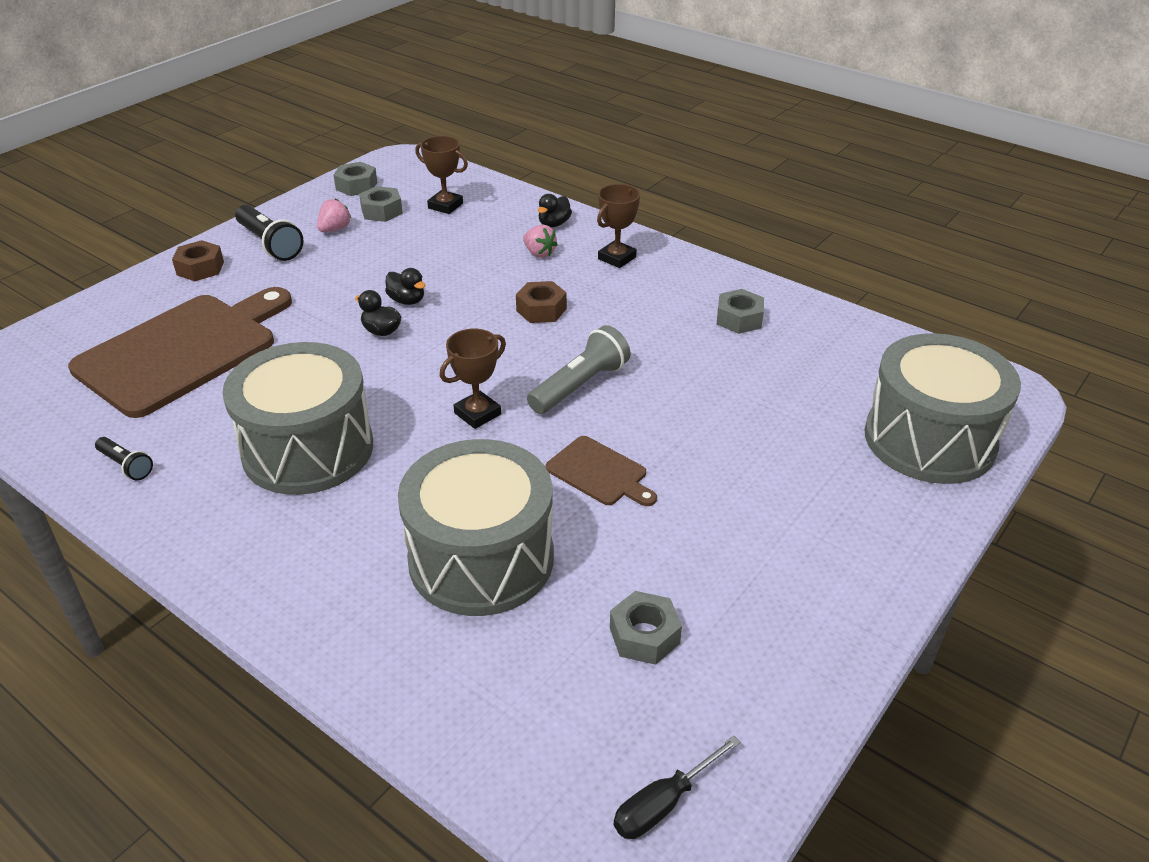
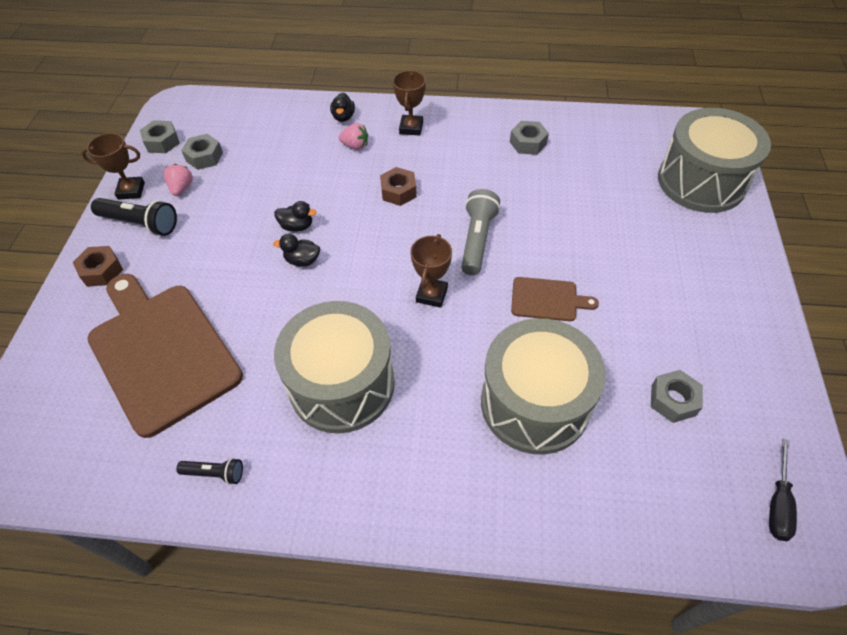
camera: 30 degrees left, 15 degrees up
(183, 351) = (162, 351): brown cutting board -> brown cutting board turned 45 degrees counterclockwise
(445, 206) = (250, 133): brown trophy -> brown trophy (131, 191)

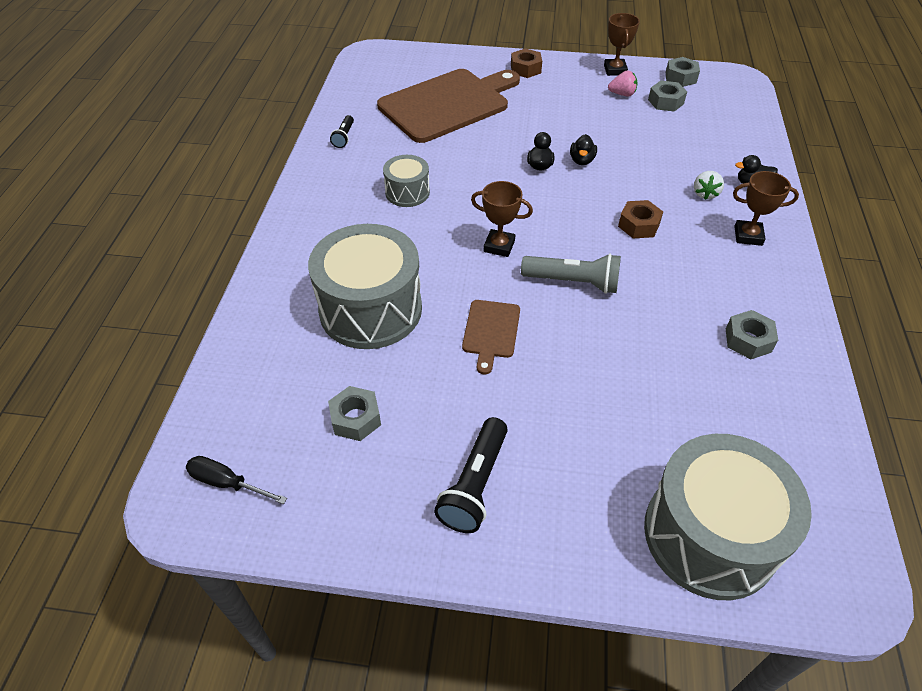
camera: 90 degrees right, 5 degrees down
(140, 223) = (577, 79): black flashlight -> black flashlight (475, 484)
(342, 384) = (407, 192): grey drum -> grey drum, size x0.51
(355, 146) = (705, 194): pink strawberry -> white strawberry

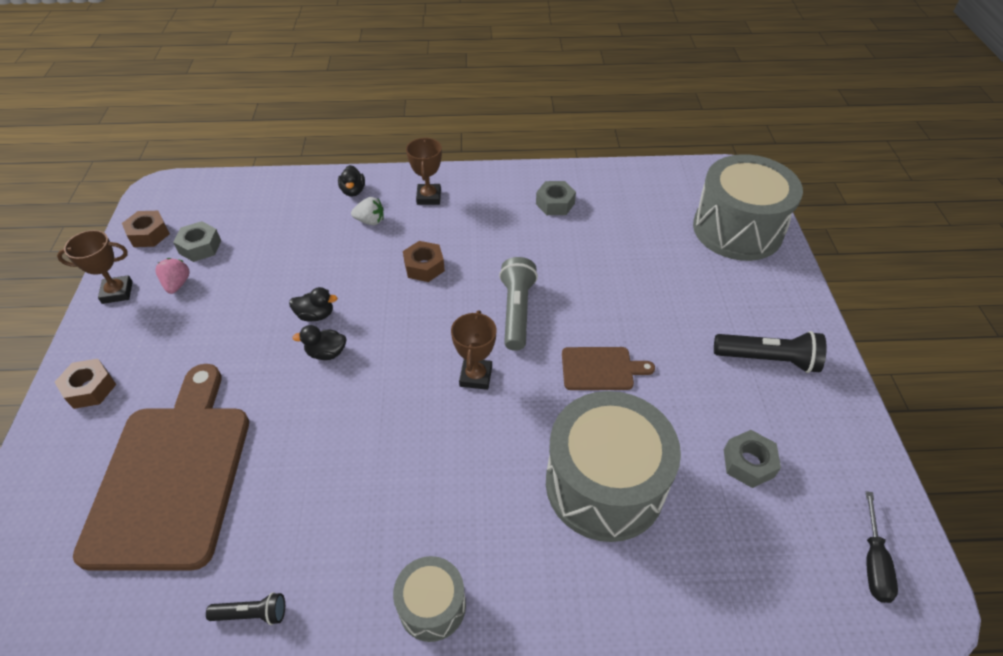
camera: 100 degrees left, 0 degrees up
(407, 192) = (388, 489): grey drum -> grey drum (432, 606)
(448, 104) = (172, 475): brown cutting board -> brown cutting board turned 45 degrees clockwise
(680, 77) = (149, 234): grey nut -> brown nut

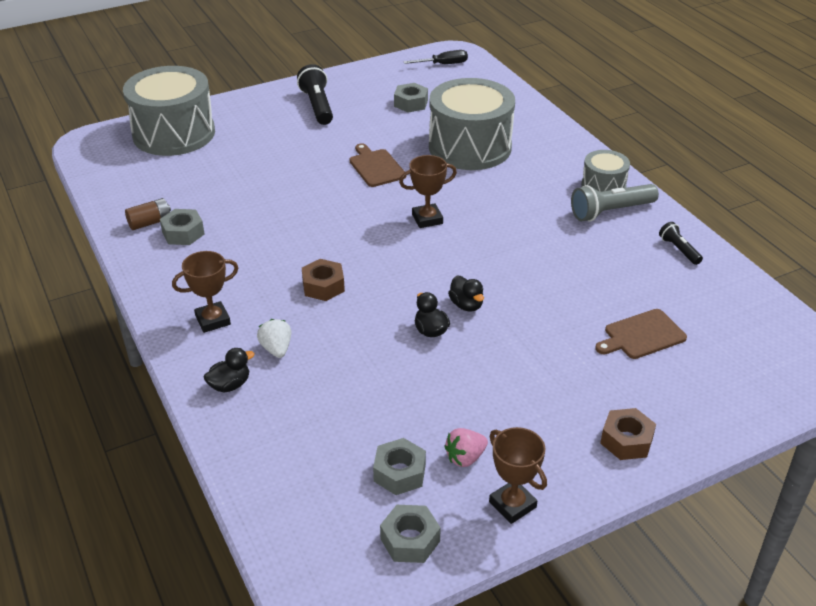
camera: 115 degrees left, 10 degrees down
(149, 234) = (410, 540): brown nut -> grey nut
(172, 475) = (642, 335): brown cutting board -> brown cutting board, size x0.45
(516, 311) = (345, 218): grey flashlight -> grey flashlight (611, 212)
(582, 188) = (150, 222): none -> brown battery

